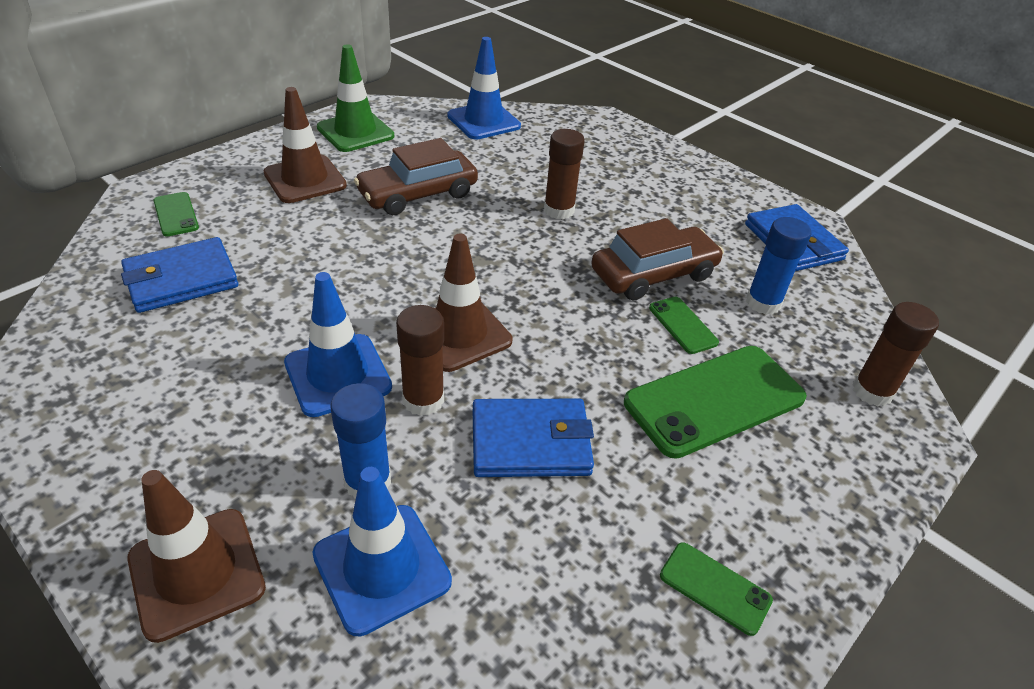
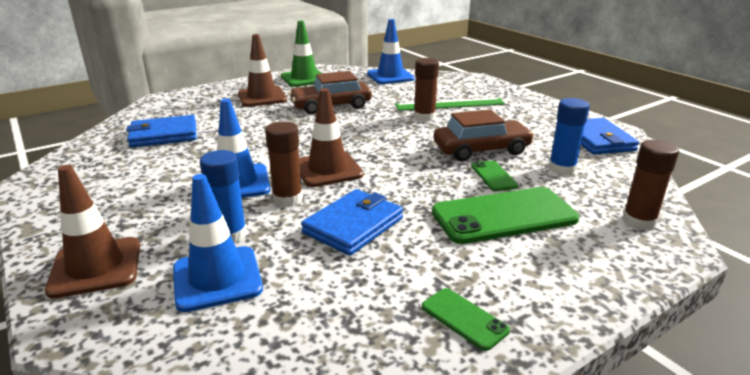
camera: 15 degrees right, 15 degrees down
(176, 214) = (176, 108): green phone -> none
(530, 442) = (353, 225): blue wallet -> blue wallet turned 60 degrees counterclockwise
(586, 180) = (450, 104): none -> green ruler

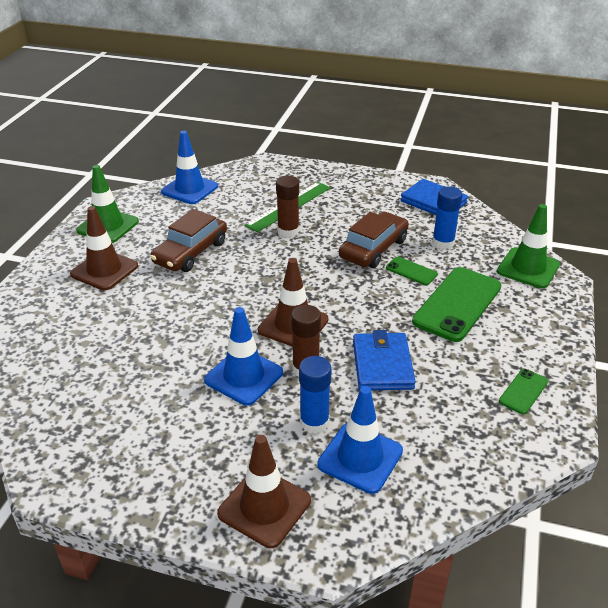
camera: 40 degrees left, 10 degrees up
(164, 135) = (85, 364): blue wallet -> none
(464, 318) = (523, 391): green phone -> green phone turned 60 degrees counterclockwise
(639, 221) = (528, 268): brown glue stick -> green traffic cone

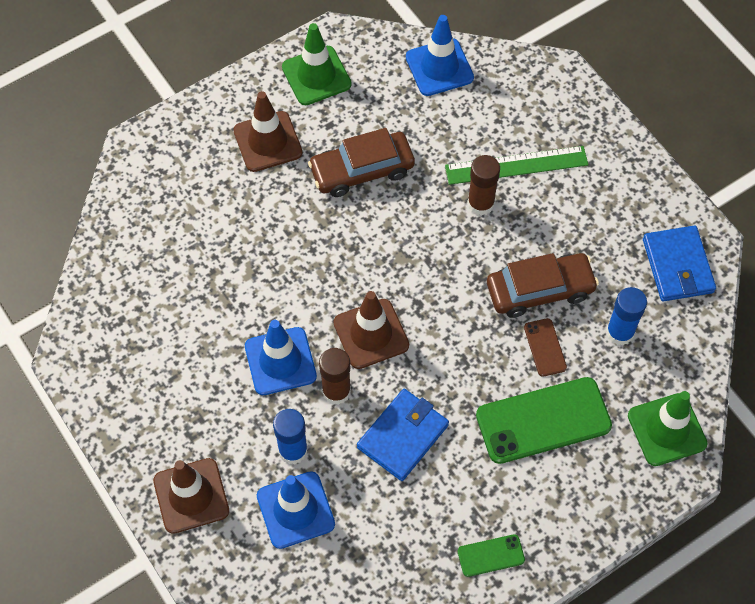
camera: 40 degrees right, 25 degrees up
(411, 271) = (545, 347): green phone -> brown phone

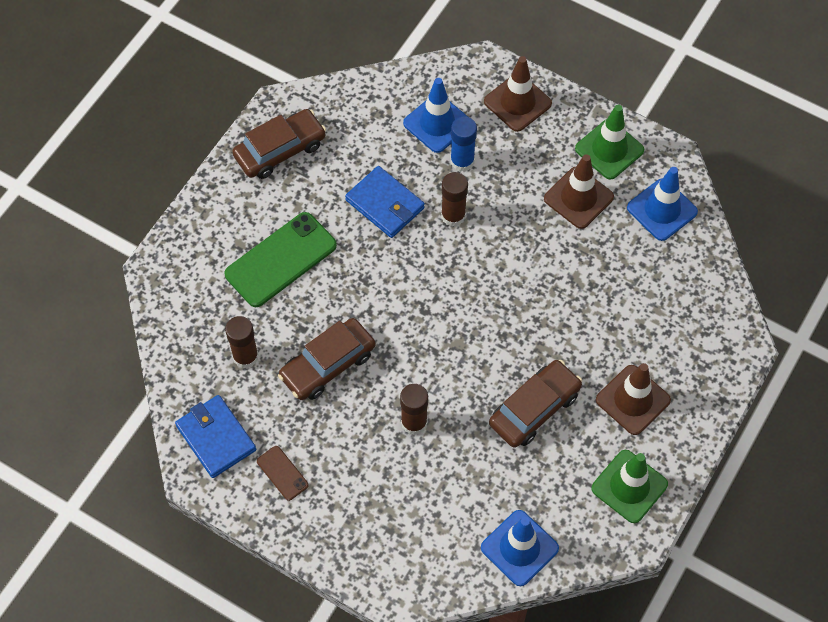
camera: 155 degrees right, 0 degrees up
(280, 361) = (509, 220): blue traffic cone -> blue traffic cone (662, 210)
(371, 334) = (450, 270): brown traffic cone -> brown traffic cone (578, 198)
(402, 436) = (385, 204): blue wallet -> blue wallet turned 60 degrees counterclockwise
(491, 555) = (280, 150): green phone -> brown car
(516, 165) = (399, 474): green ruler -> none
(545, 347) = (303, 318): brown phone -> brown phone (282, 473)
(620, 332) = (245, 356): blue glue stick -> brown glue stick
(667, 429) = (179, 293): green traffic cone -> green traffic cone (609, 149)

